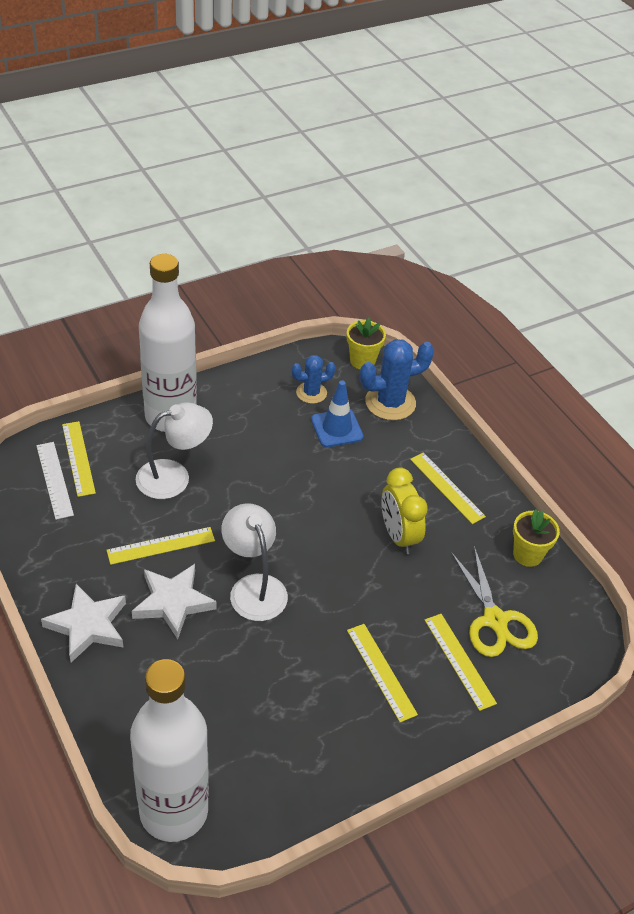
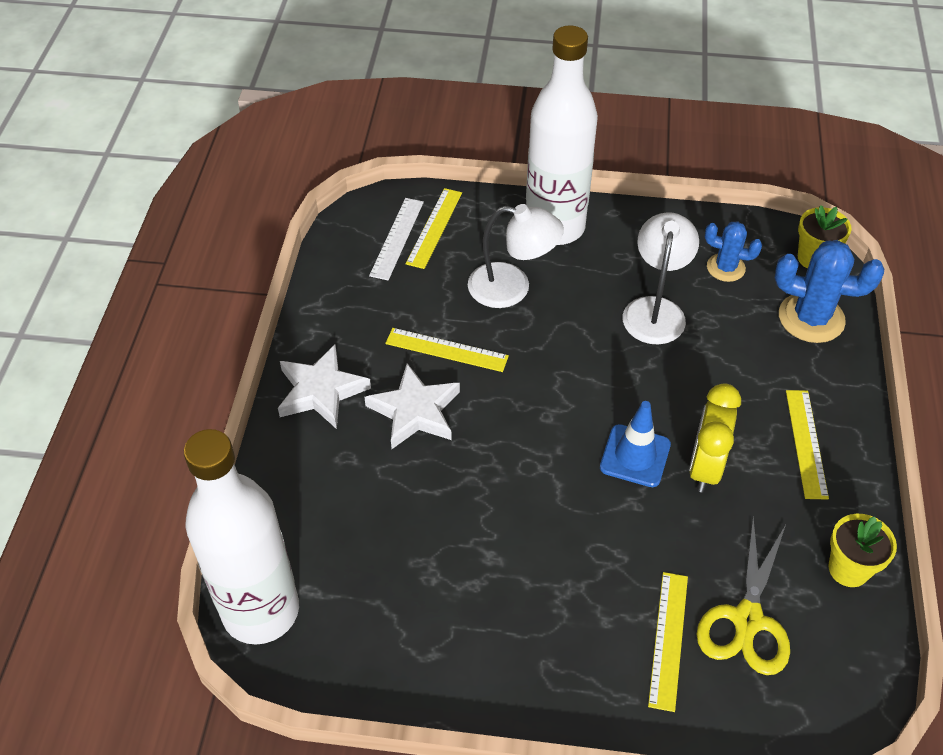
camera: 40 degrees right, 5 degrees up
(254, 587) = (505, 438): white lamp -> white lamp (655, 310)
(337, 428) = (725, 318): blue traffic cone -> blue traffic cone (635, 456)
(381, 671) = (570, 599): yellow ruler -> none

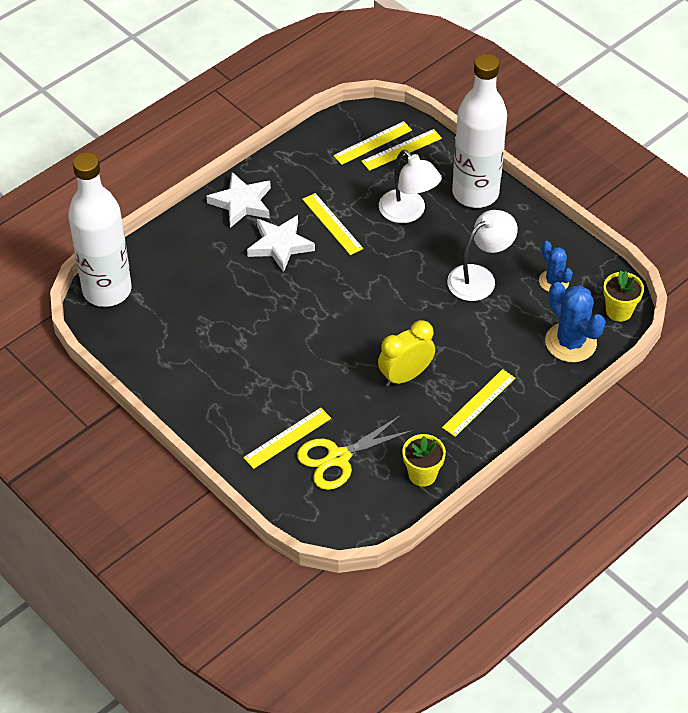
camera: 40 degrees right, 0 degrees up
(397, 238) = (372, 143): white ruler -> yellow ruler
(635, 456) = (373, 345): blue traffic cone -> none

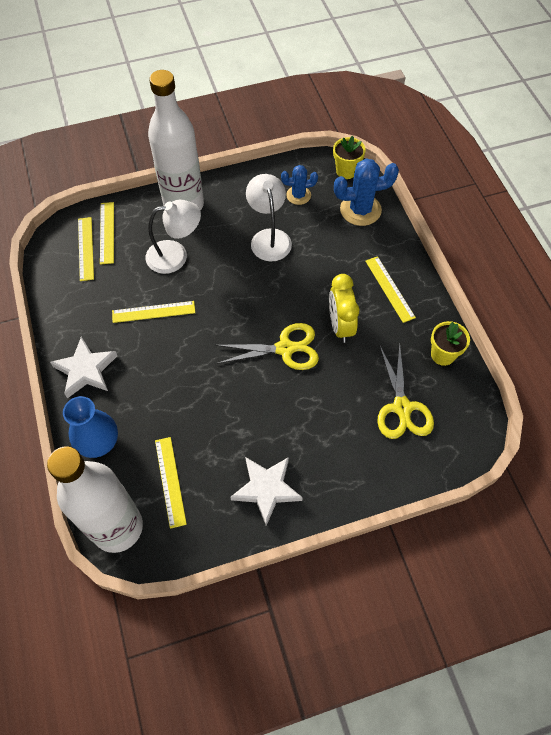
camera: 65 degrees left, 10 degrees up
(177, 243) = (98, 442): none -> blue vase
(280, 245) = (152, 360): white star -> white star (266, 489)
(287, 438) = (364, 438): yellow ruler -> yellow ruler (170, 481)
(351, 340) = (285, 349): none -> yellow scissors

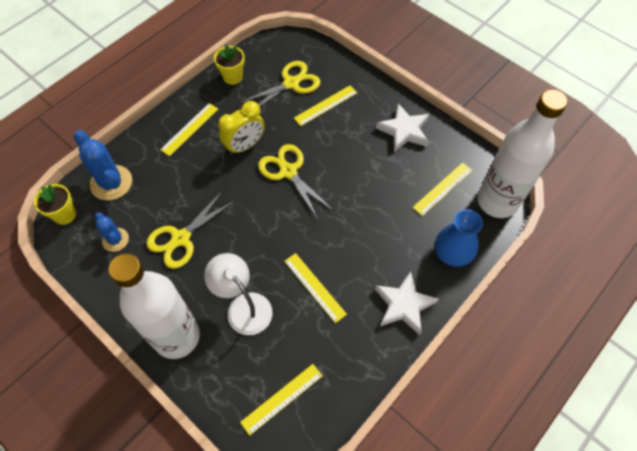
camera: 120 degrees left, 0 degrees up
(107, 232) = (251, 391): yellow ruler -> yellow ruler (326, 105)
(269, 238) = (180, 238): white lamp -> yellow scissors

